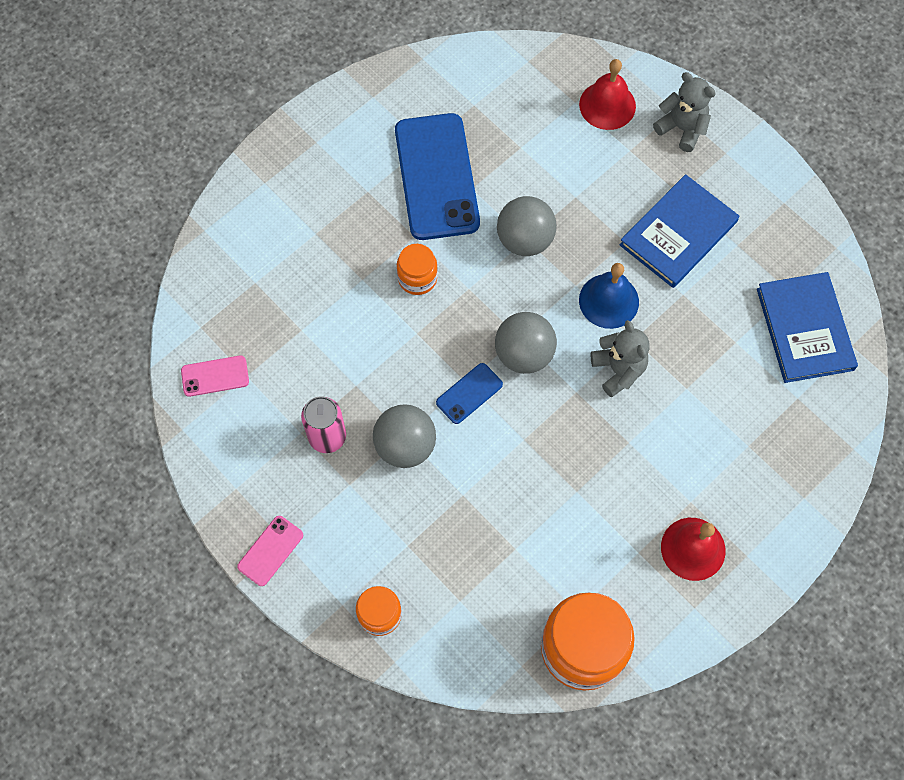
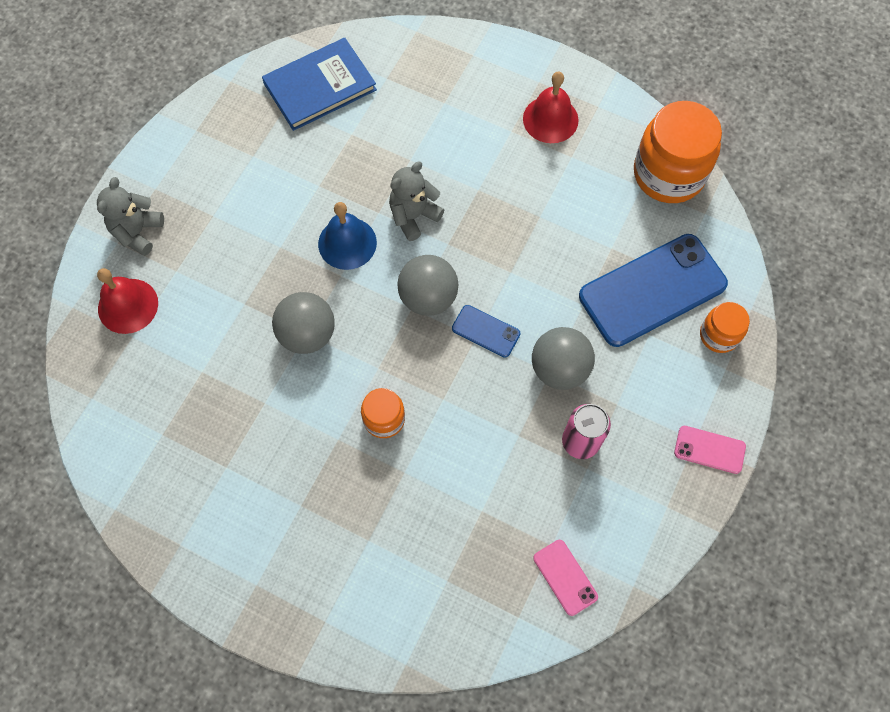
camera: 110 degrees left, 0 degrees up
(436, 177) = (262, 441): blue phone -> blue phone (652, 290)
(678, 233) = (256, 205): blue book -> none

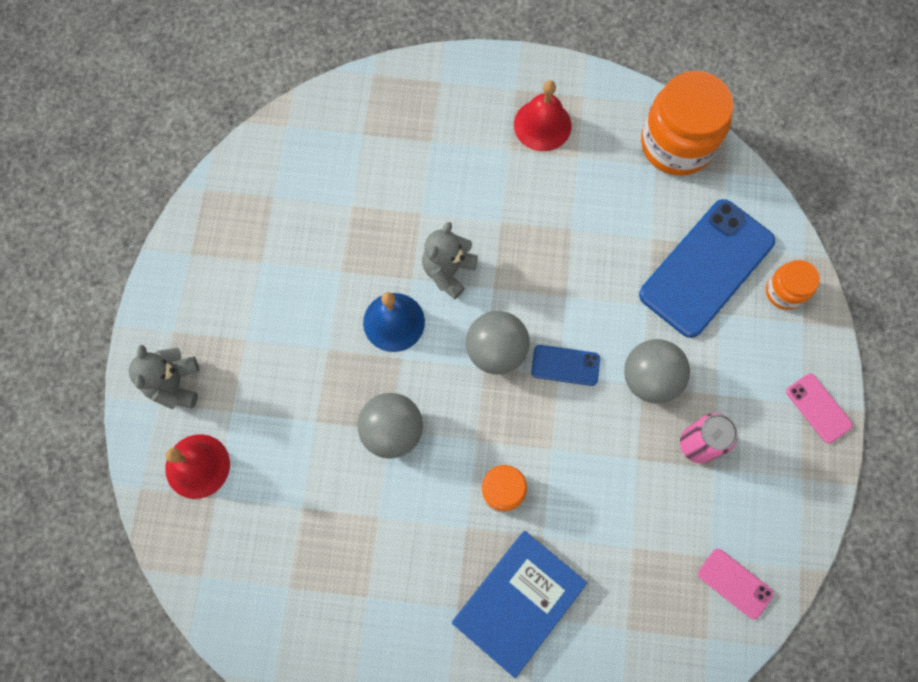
camera: 20 degrees left, 5 degrees up
(320, 86) = (299, 165): blue book -> blue book (518, 602)
(709, 449) = (818, 408): pink phone -> pink phone turned 60 degrees clockwise

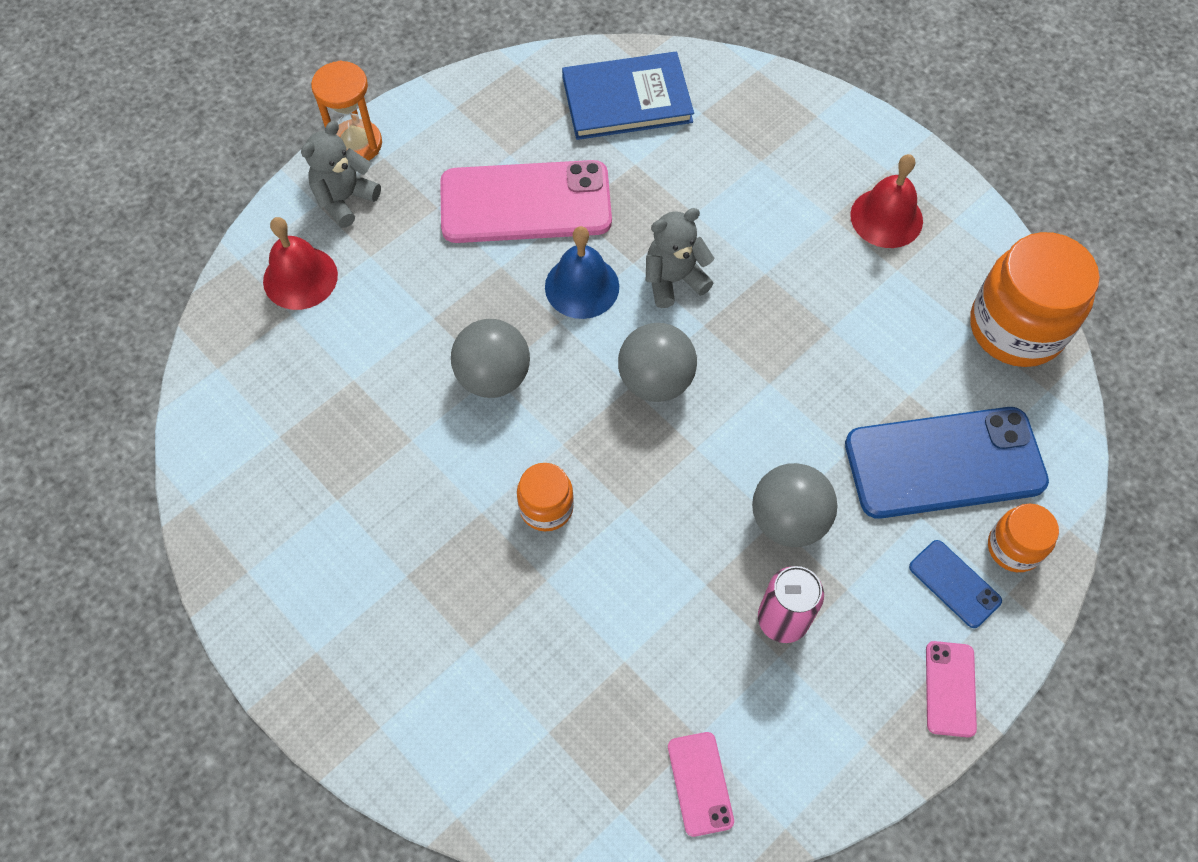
camera: 40 degrees right, 10 degrees down
(144, 336) = (356, 144): none -> orange hourglass
(304, 290) = (525, 203): none -> pink phone
(518, 602) = (468, 618): blue book -> blue book (627, 100)
(565, 365) = (711, 444): blue phone -> blue phone (954, 584)

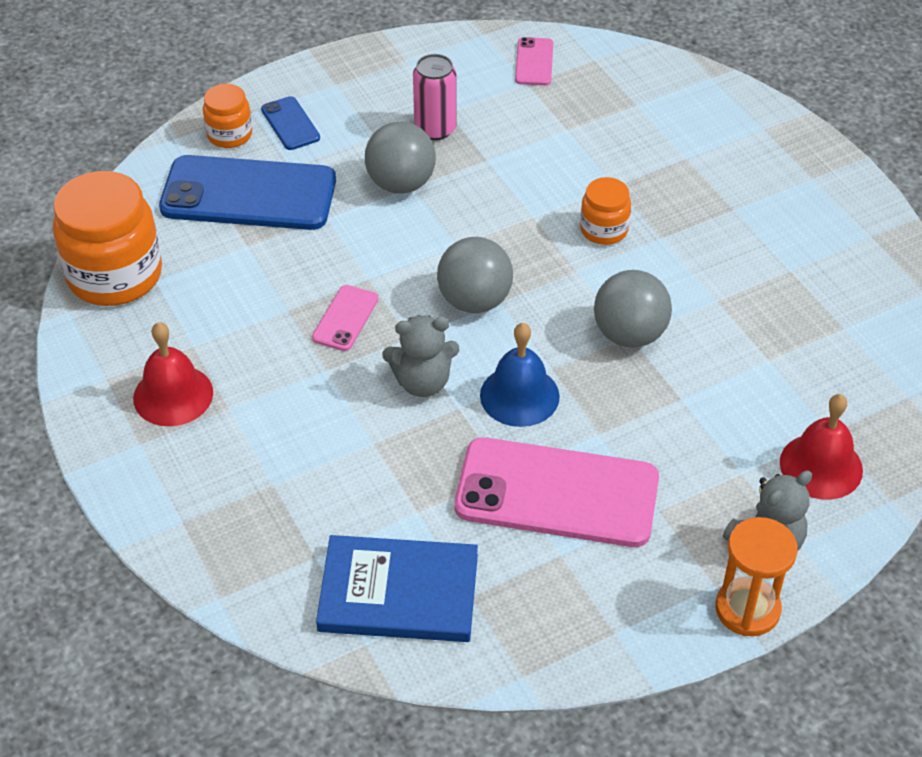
camera: 165 degrees left, 15 degrees down
(950, 689) = (330, 73): pink phone -> pink phone (345, 318)

